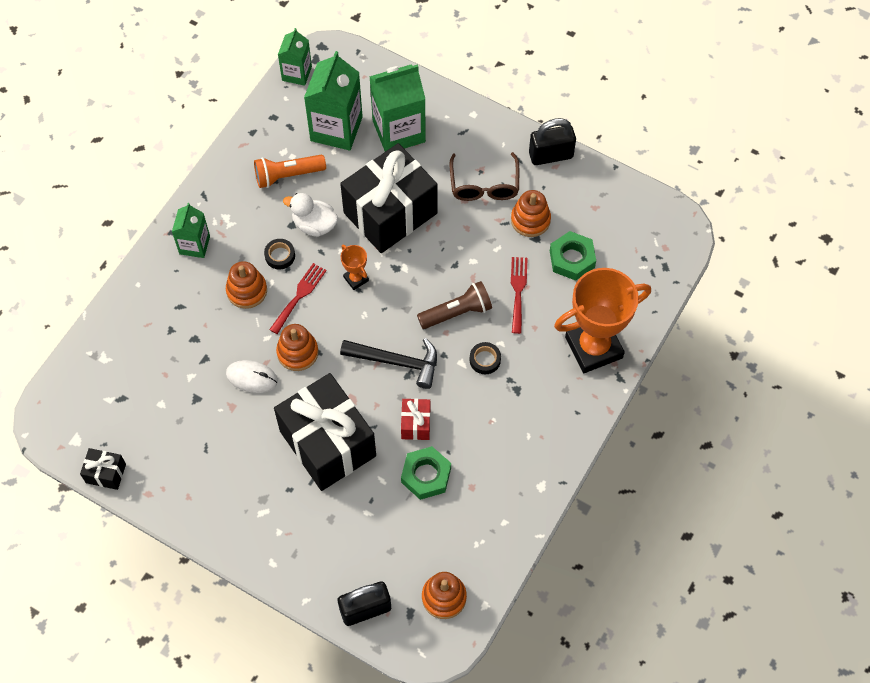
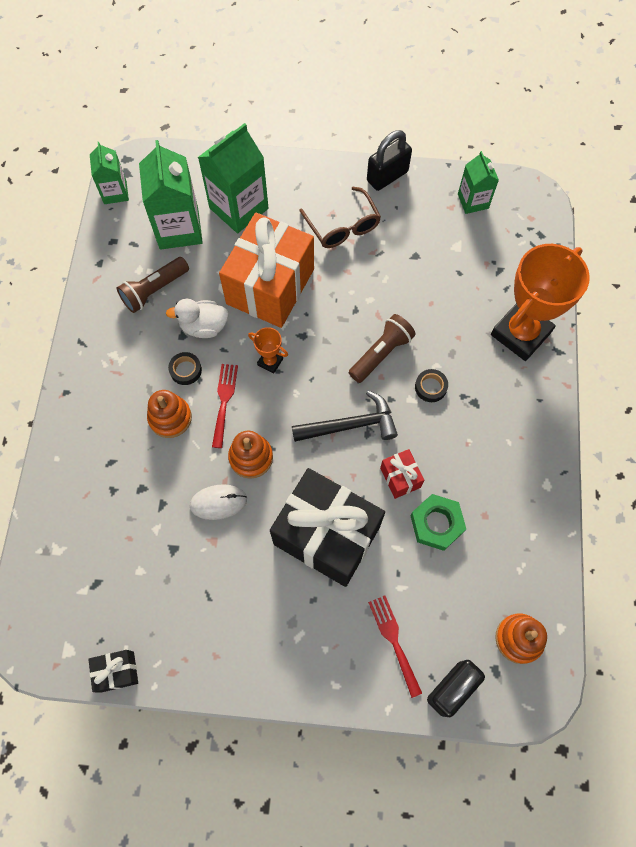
camera: 25 degrees left, 5 degrees up
(194, 245) = (95, 395): green carton -> green carton (473, 201)
(287, 175) = (154, 290): orange flashlight -> brown flashlight
(390, 213) = (270, 286): black gift -> orange gift
(518, 291) = (425, 310): red fork -> red fork (394, 640)
(530, 220) = (401, 241): orange stacking toy -> none
(572, 259) = (457, 261): green nut -> none

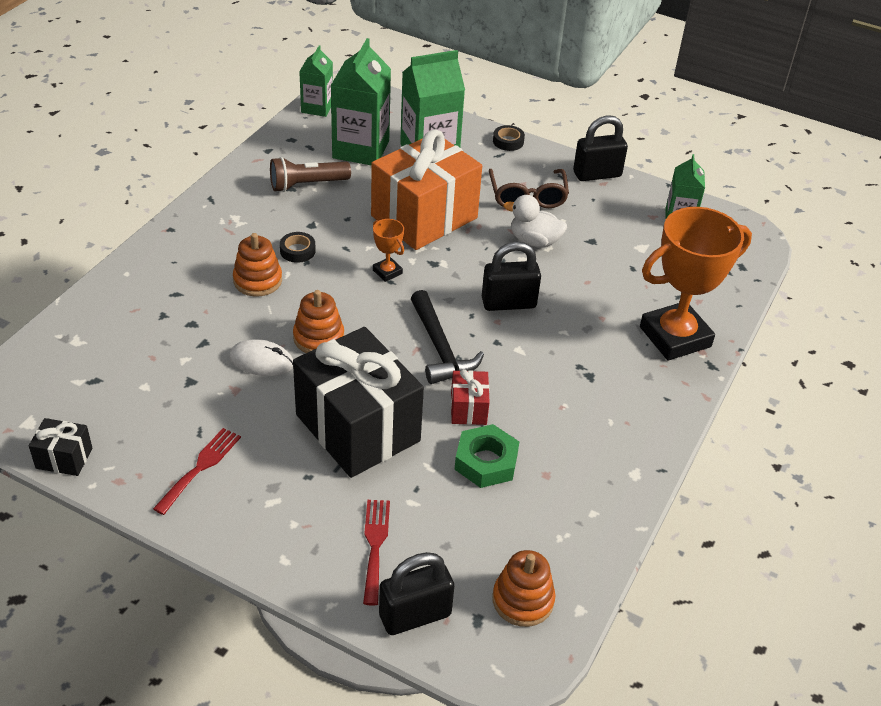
camera: 20 degrees right, 25 degrees down
(204, 326) = (338, 225): white duck -> white duck (534, 241)
(224, 401) = (320, 286): red fork -> red fork (200, 467)
(350, 425) = (440, 348): black hammer -> black hammer turned 60 degrees clockwise
(381, 353) = (508, 303): brown flashlight -> black padlock
(430, 387) = (547, 347): black tape -> black tape (508, 141)

